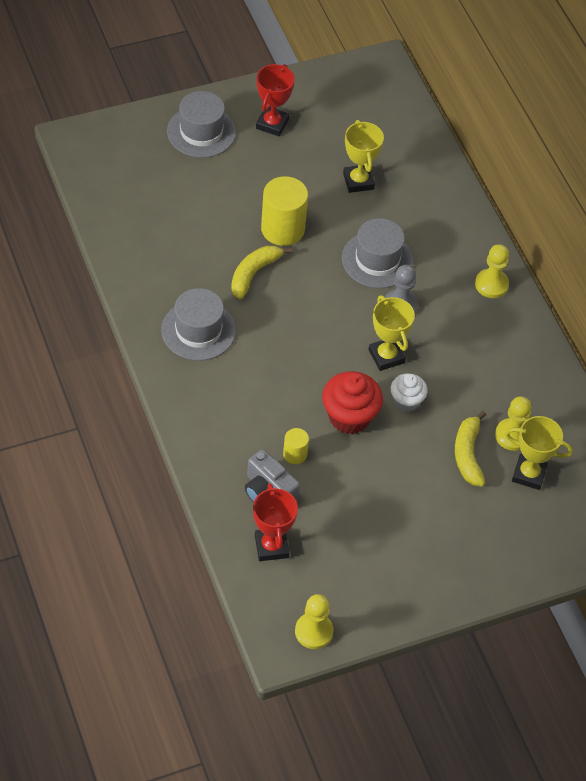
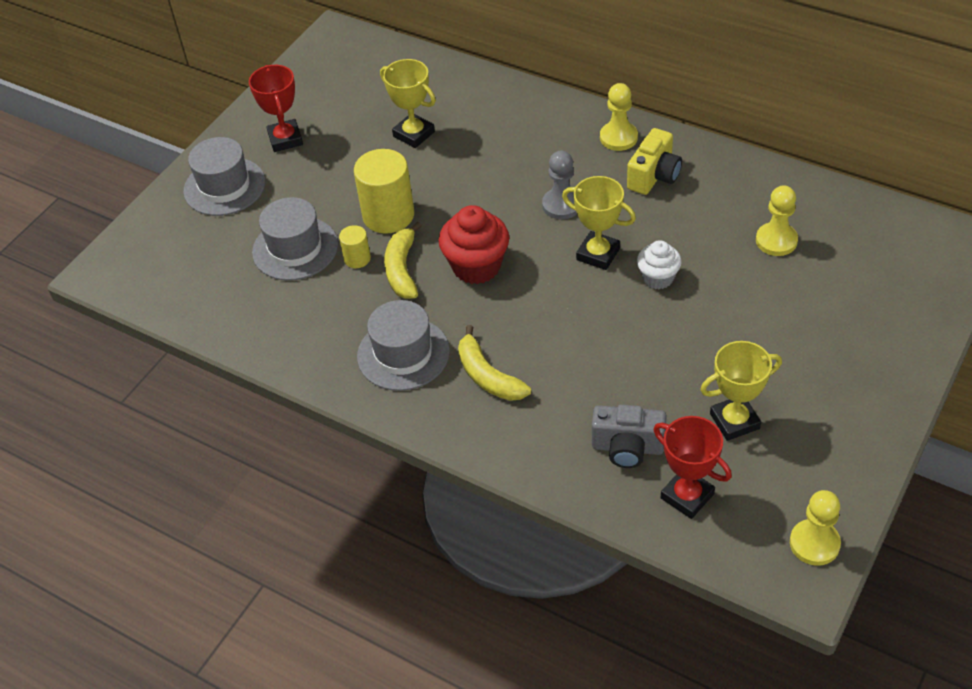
camera: 30 degrees left, 5 degrees down
(295, 454) = (613, 396): yellow cylinder -> yellow cylinder (357, 258)
(349, 417) = (624, 327): red cupcake -> red cupcake (476, 266)
(377, 260) = (500, 183): grey hat -> grey hat (295, 248)
(468, 454) = (759, 282): yellow banana -> yellow banana (488, 376)
(484, 330) = (654, 176): none -> yellow camera
(529, 474) = (826, 261): yellow trophy -> yellow trophy (734, 421)

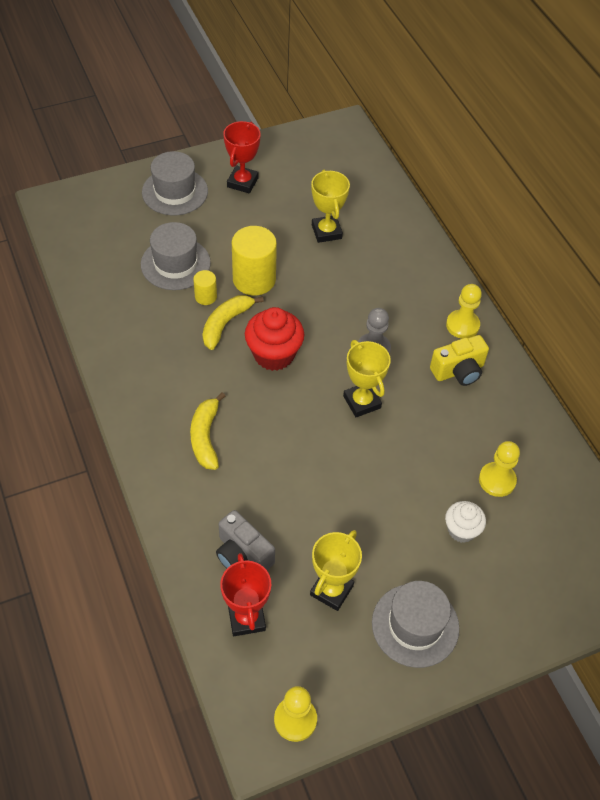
camera: 30 degrees right, 5 degrees up
(403, 354) = (169, 383): grey hat -> grey hat (415, 625)
(658, 278) = (385, 448): white cupcake -> white cupcake (461, 530)
(734, 421) = (331, 590): yellow trophy -> yellow trophy turned 75 degrees counterclockwise

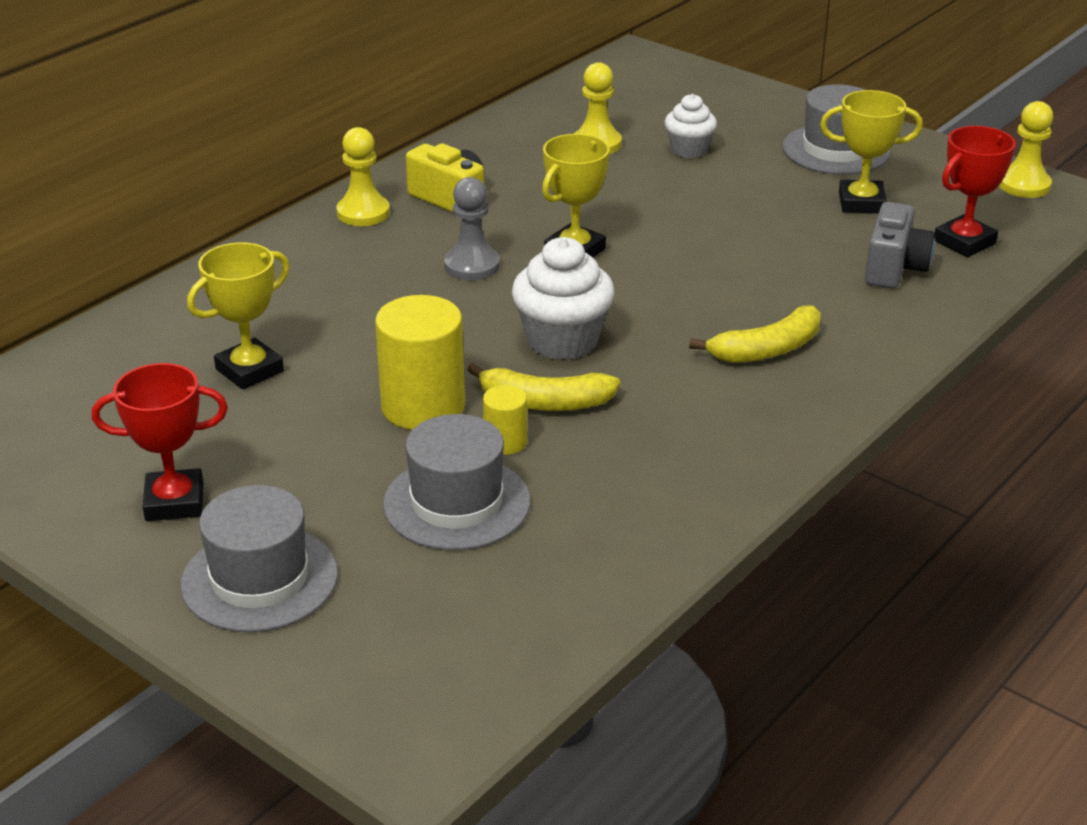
camera: 115 degrees left, 20 degrees down
(274, 354) = (562, 340): red cupcake -> white cupcake

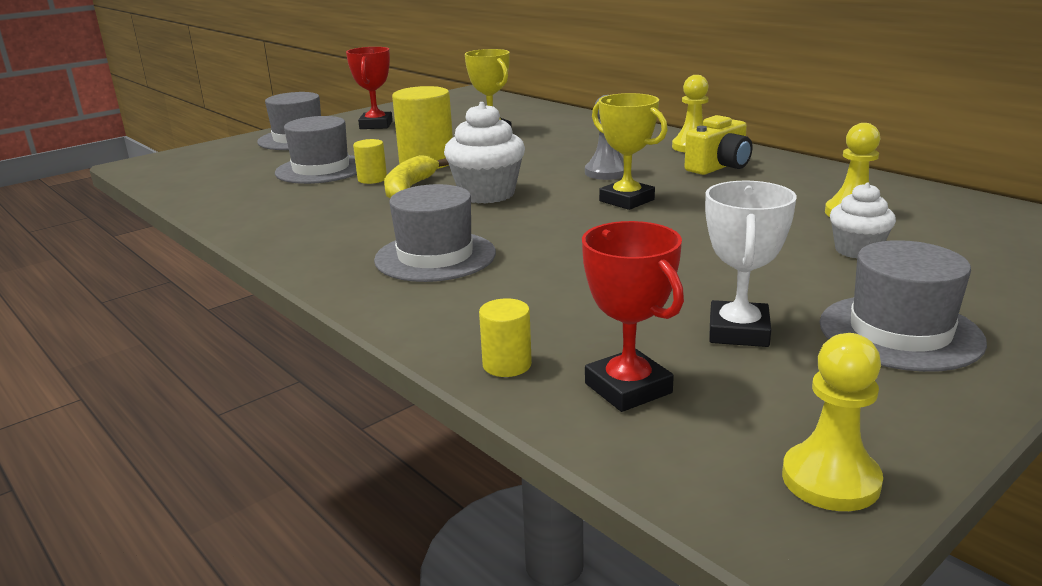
camera: 100 degrees right, 10 degrees down
(766, 349) = (435, 256): yellow banana -> grey hat
(861, 203) = (738, 331): yellow trophy -> white trophy
(894, 268) = (567, 331): grey camera -> none
(959, 289) = (507, 365): none -> yellow cylinder

